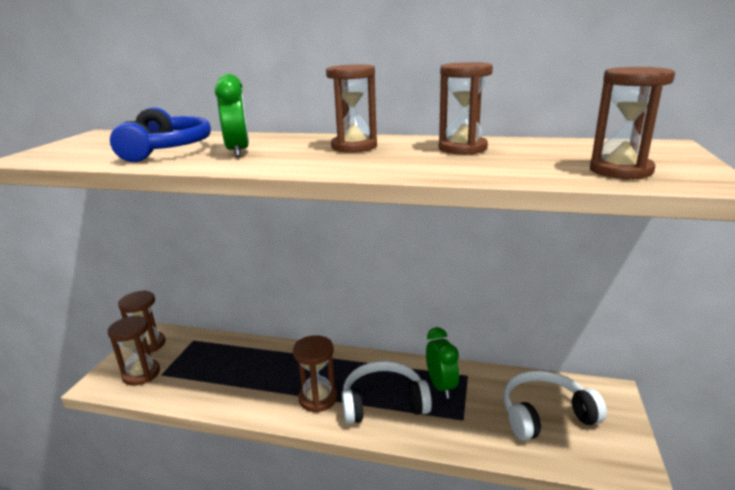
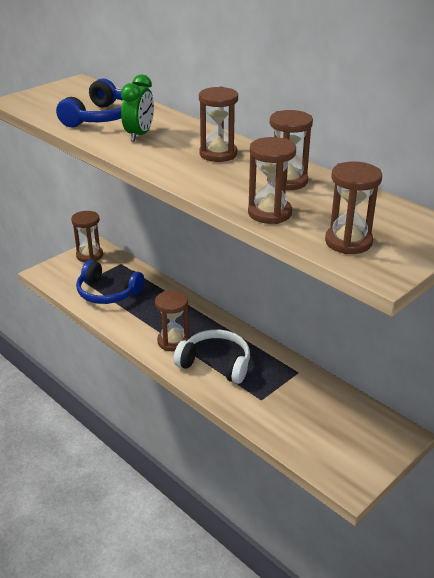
camera: 30 degrees right, 10 degrees up
(141, 374) = (72, 276): brown hourglass -> brown hourglass (269, 213)
(199, 376) = (107, 292): none -> blue headphones
(441, 386) = (269, 371): green clock -> none
(545, 414) = (327, 424): white headphones -> none

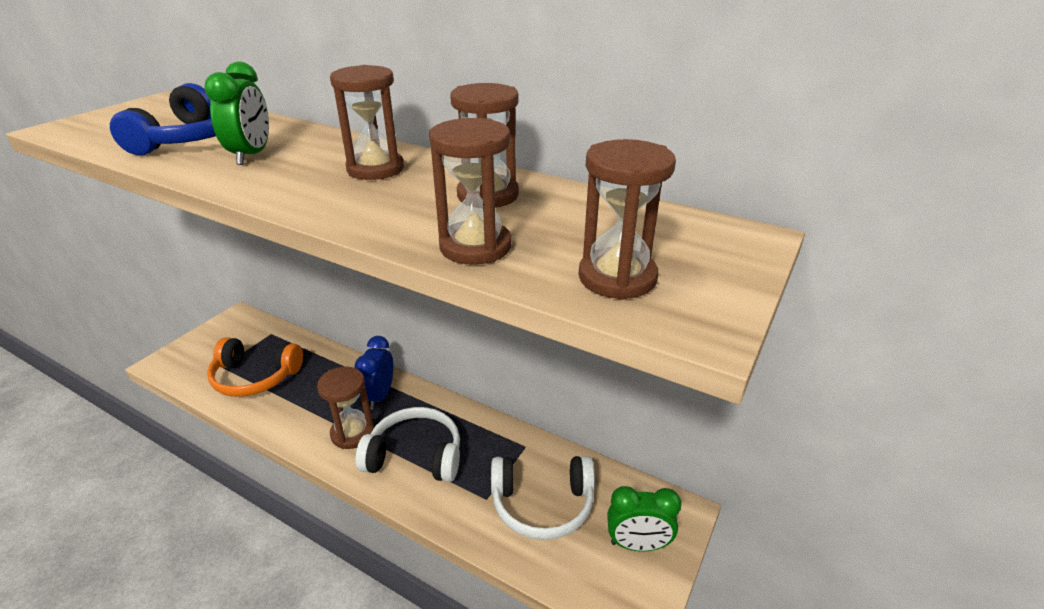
camera: 15 degrees left, 0 degrees up
(89, 255) = (227, 329): brown hourglass -> none
(107, 292) = (255, 377): blue headphones -> orange headphones
(196, 320) = (379, 396): none -> blue clock
(301, 410) = (542, 504): none -> white headphones
(364, 447) = (637, 544): none -> green clock

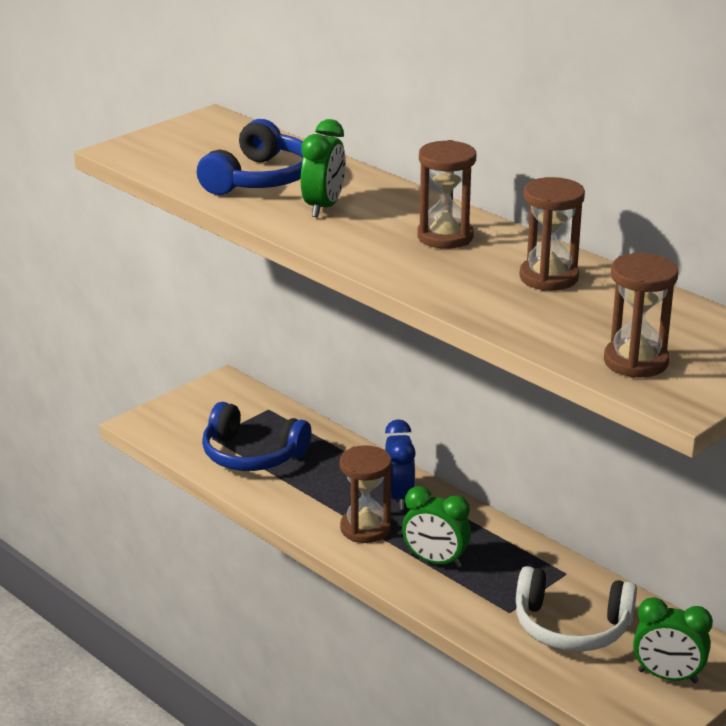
camera: 15 degrees right, 5 degrees down
(255, 377) = (252, 455): orange headphones -> blue headphones
(379, 396) = (399, 497): blue clock -> blue clock turned 150 degrees clockwise
(415, 456) = (435, 561): white headphones -> green clock
(475, 247) = (525, 323): brown hourglass -> none

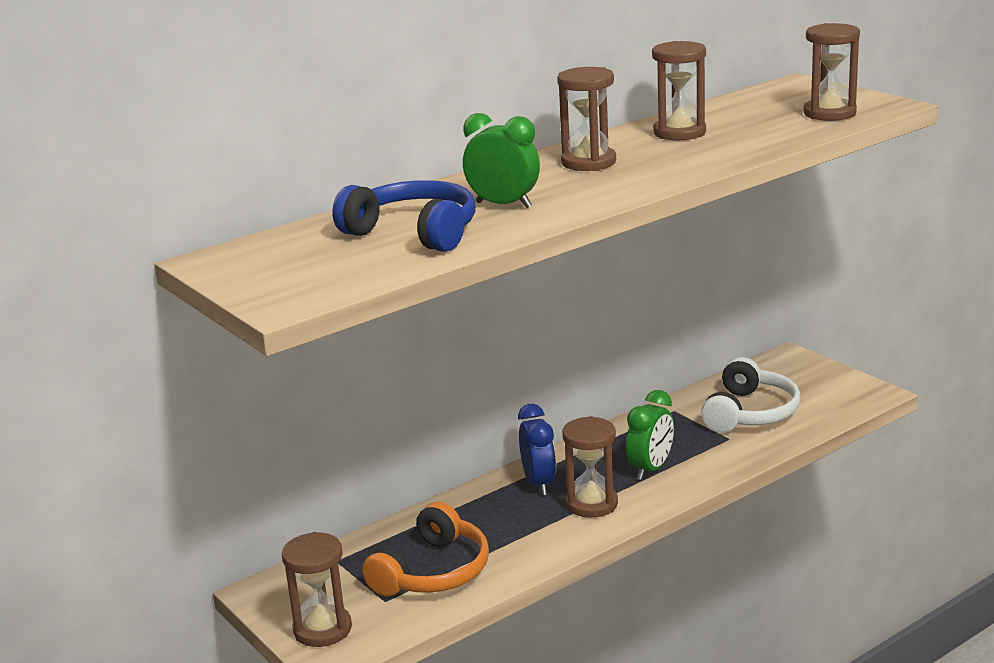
camera: 80 degrees left, 5 degrees down
(174, 415) = (322, 629): none -> brown hourglass
(252, 455) = (433, 572): blue headphones -> orange headphones
(399, 497) = (539, 484): blue clock -> blue clock turned 75 degrees clockwise
(667, 677) = (812, 380): green clock -> none

